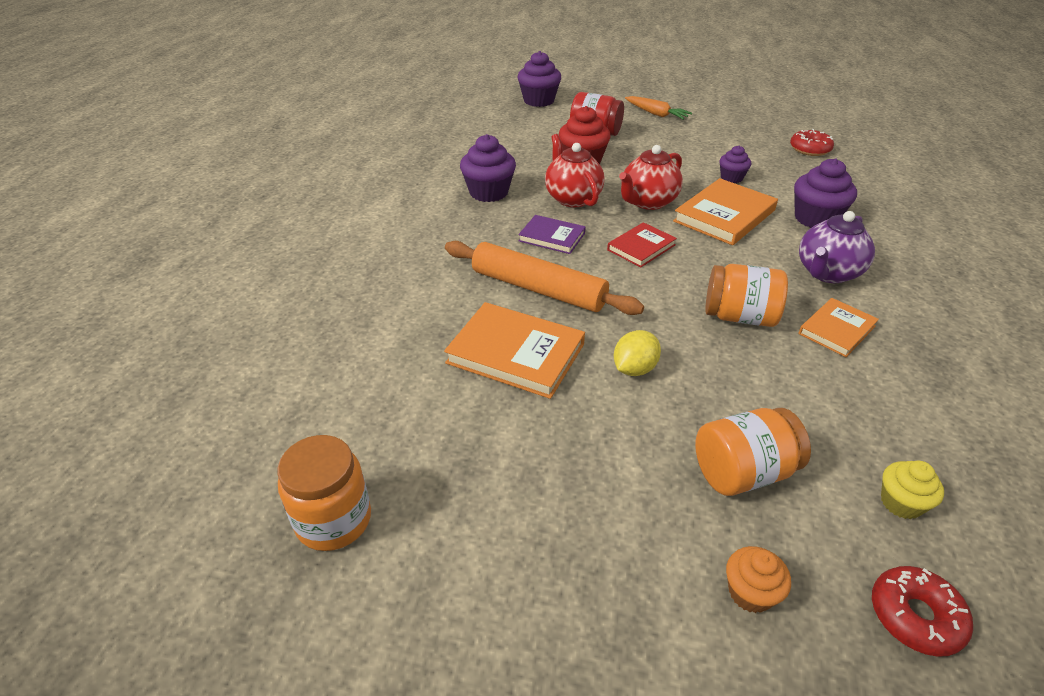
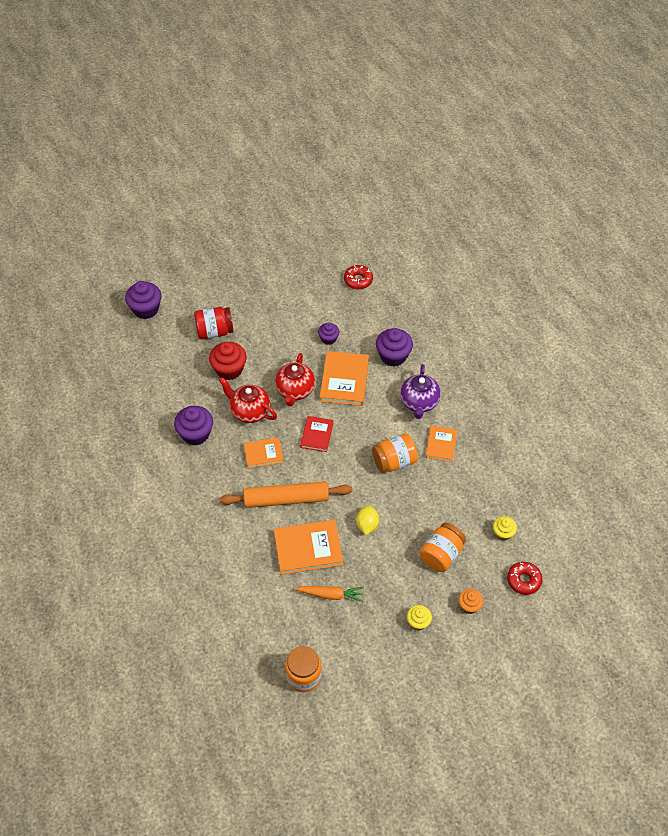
camera: 35 degrees left, 15 degrees up
(552, 237) = (263, 454): purple book -> orange book
(617, 558) = (418, 622): none -> yellow cupcake
(656, 114) = (239, 285): orange carrot -> orange carrot (331, 595)

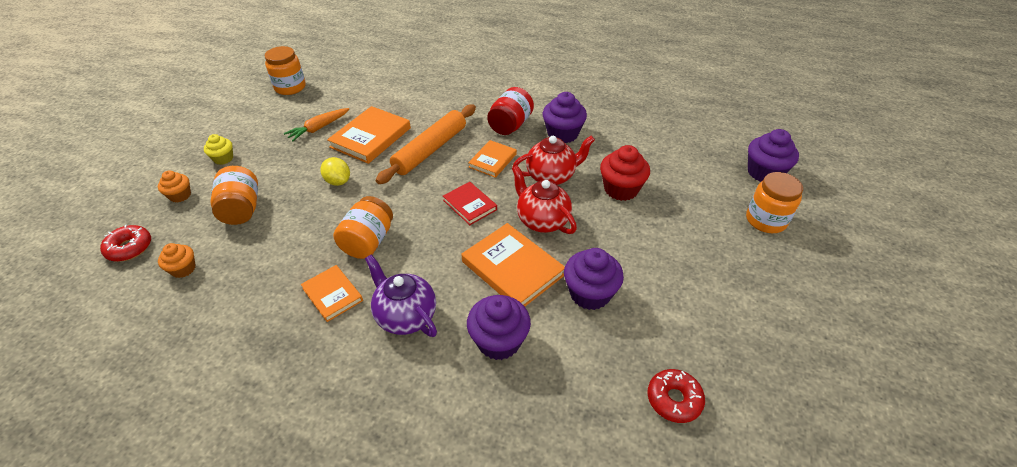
camera: 130 degrees right, 10 degrees down
(196, 292) = (765, 220): none -> orange jar
(214, 331) = (688, 205): red jar -> red jar (510, 125)
(328, 339) = (590, 293): purple cupcake -> purple cupcake, size x1.71
(503, 533) = (183, 269): yellow cupcake -> orange cupcake

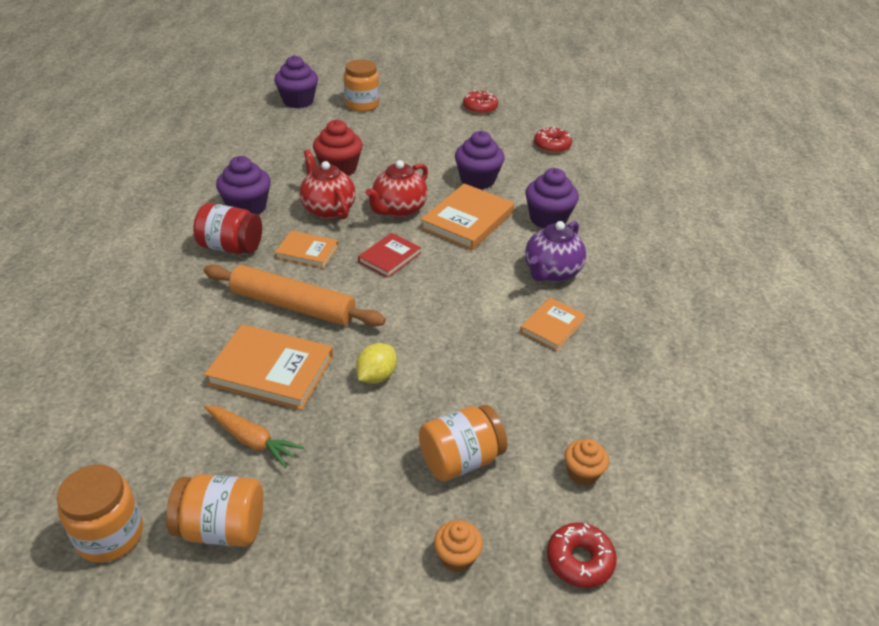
camera: 105 degrees left, 5 degrees down
(223, 158) = (353, 541): yellow cupcake -> none
(368, 241) = (471, 320): orange jar -> orange jar (222, 528)
(781, 337) = (480, 108): none -> red donut

